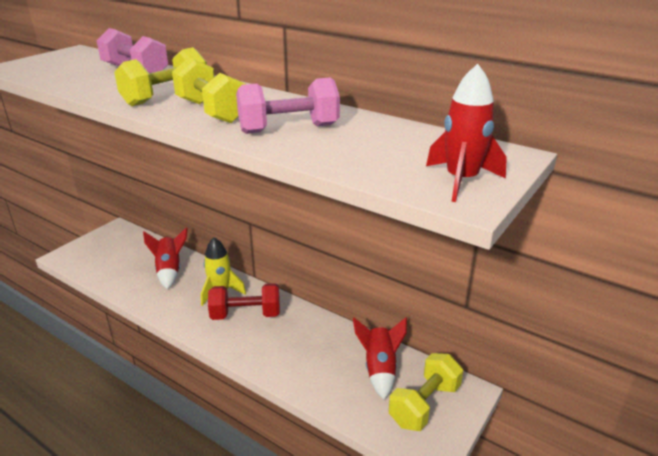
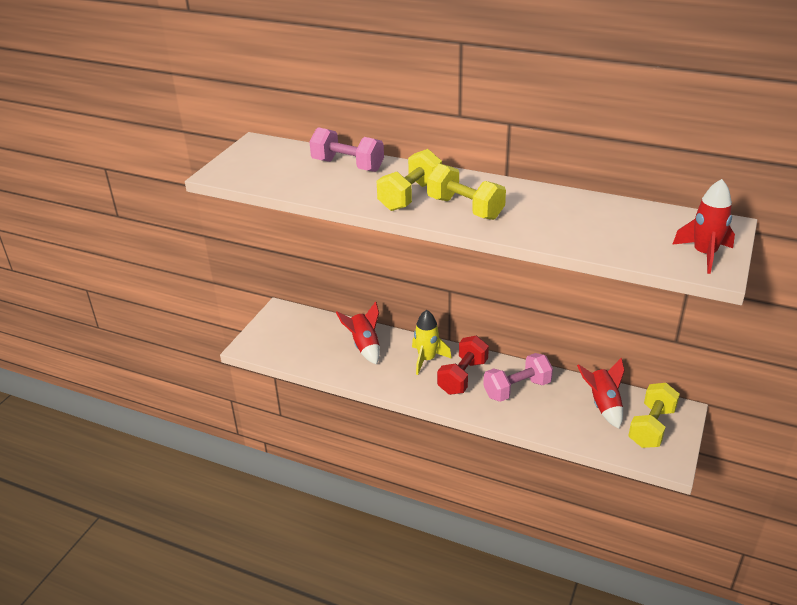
camera: 10 degrees left, 5 degrees up
(246, 315) = (463, 377): red dumbbell -> red dumbbell turned 45 degrees counterclockwise
(289, 129) = (544, 220): pink dumbbell -> pink dumbbell (517, 389)

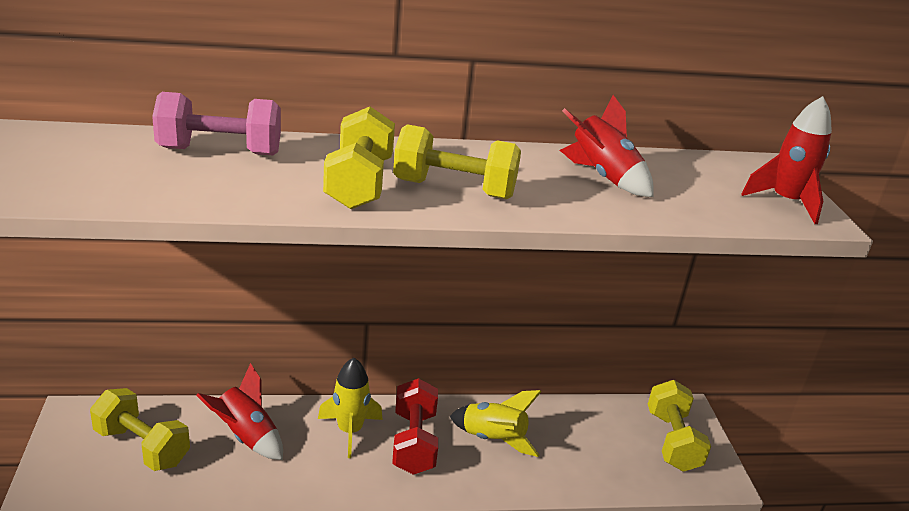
camera: 35 degrees left, 5 degrees down
(306, 336) = (142, 446): none -> yellow dumbbell
(517, 389) = (493, 439): pink dumbbell -> yellow rocket
(603, 405) = (604, 429): red rocket -> red rocket (603, 177)

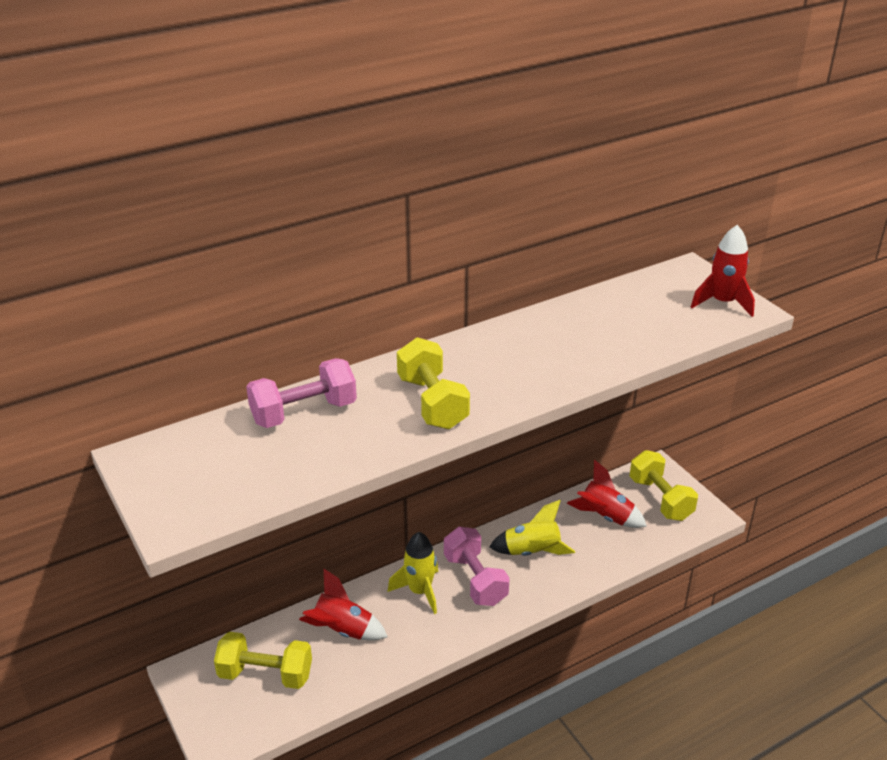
camera: 20 degrees left, 5 degrees up
(414, 442) = (475, 580): red dumbbell -> pink dumbbell
(454, 189) = (501, 381): yellow dumbbell -> none
(603, 177) = (590, 326): red rocket -> red rocket (605, 517)

